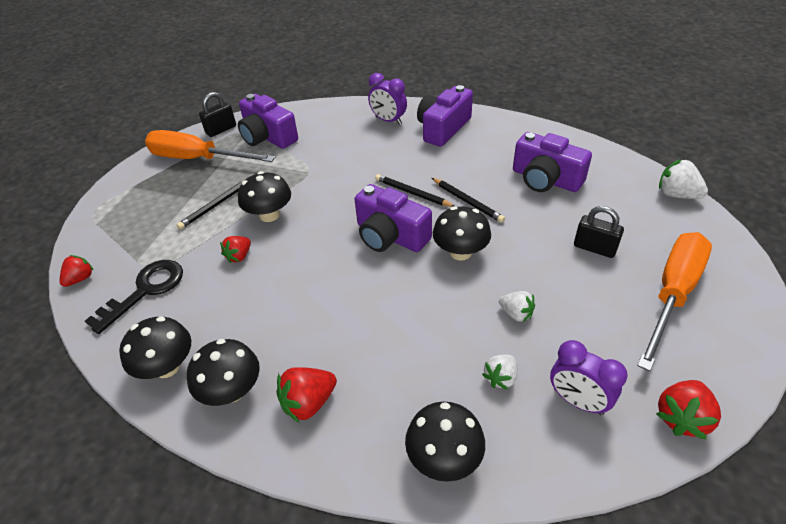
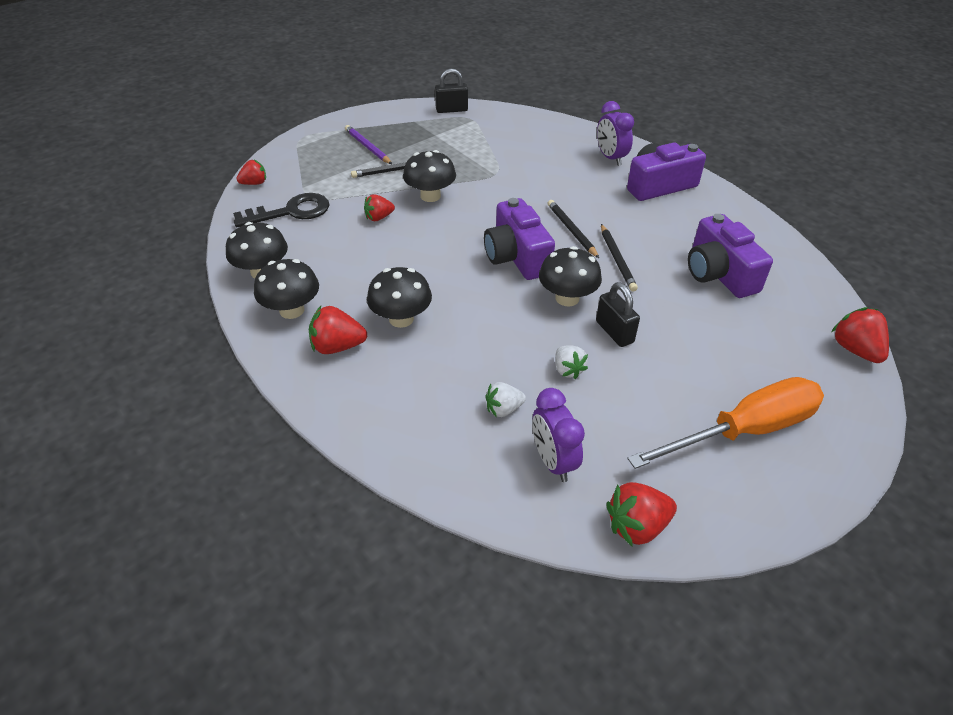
camera: 30 degrees right, 0 degrees up
(170, 194) = (367, 147): none -> purple pencil
(198, 159) = (412, 127): orange screwdriver -> none
(268, 137) = (486, 131): purple camera -> none
(444, 458) = (402, 438): black mushroom -> black mushroom (401, 319)
(594, 248) = (704, 355): black padlock -> black padlock (614, 332)
(676, 194) = (855, 350): white strawberry -> red strawberry

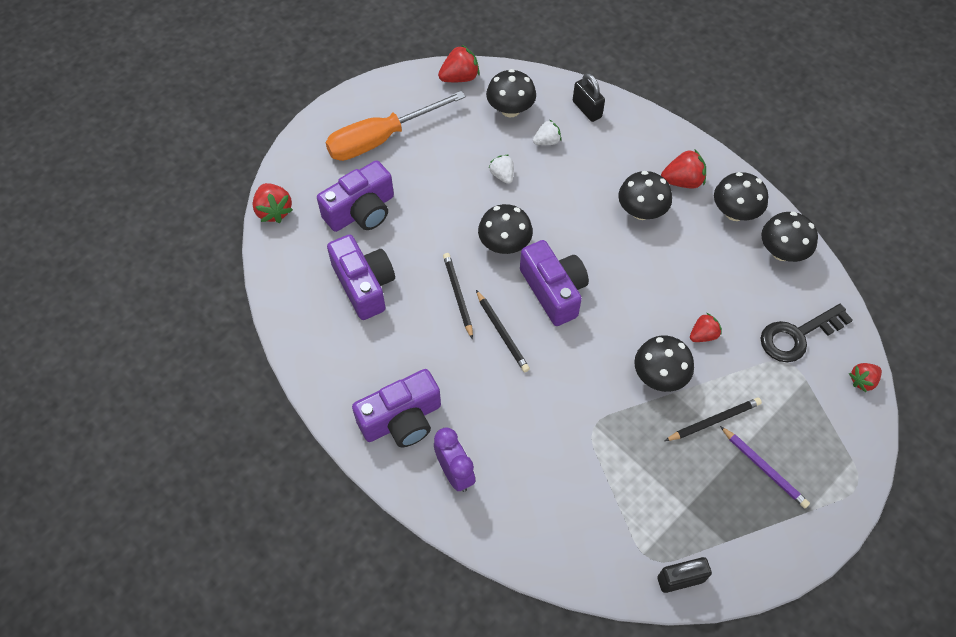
camera: 175 degrees right, 15 degrees up
(553, 461) = (510, 110): purple clock -> black mushroom
(614, 332) = (465, 212): black padlock -> black padlock (587, 109)
(744, 342) = (361, 211): none -> purple camera

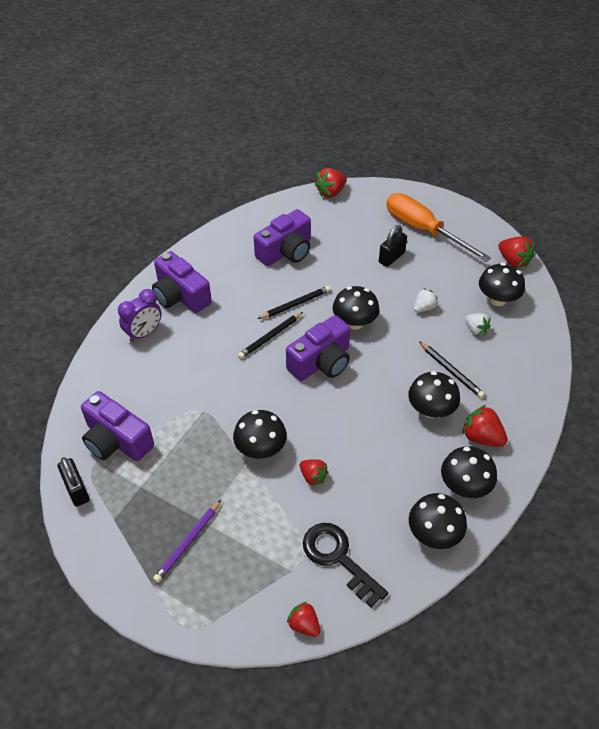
camera: 75 degrees right, 10 degrees down
(361, 211) = (350, 235): purple camera -> purple camera (117, 440)
(587, 109) = (528, 351): black padlock -> black padlock (391, 257)
(682, 181) = (481, 437): red strawberry -> red strawberry turned 150 degrees clockwise
(714, 421) = (227, 496): black pencil -> black pencil (451, 371)

